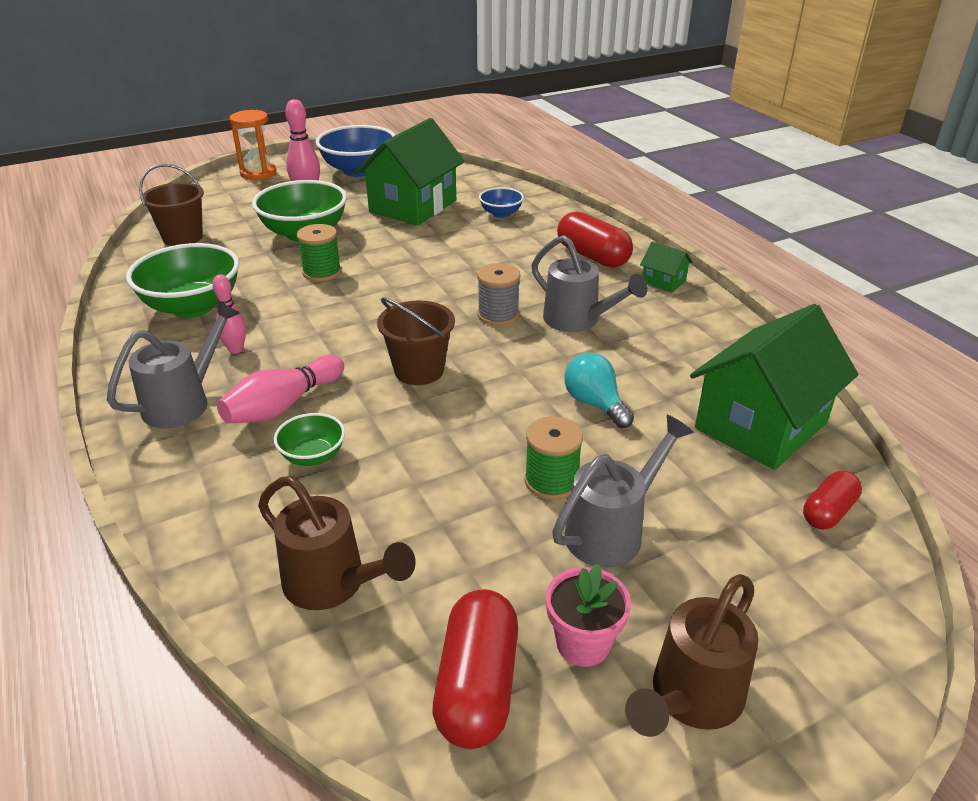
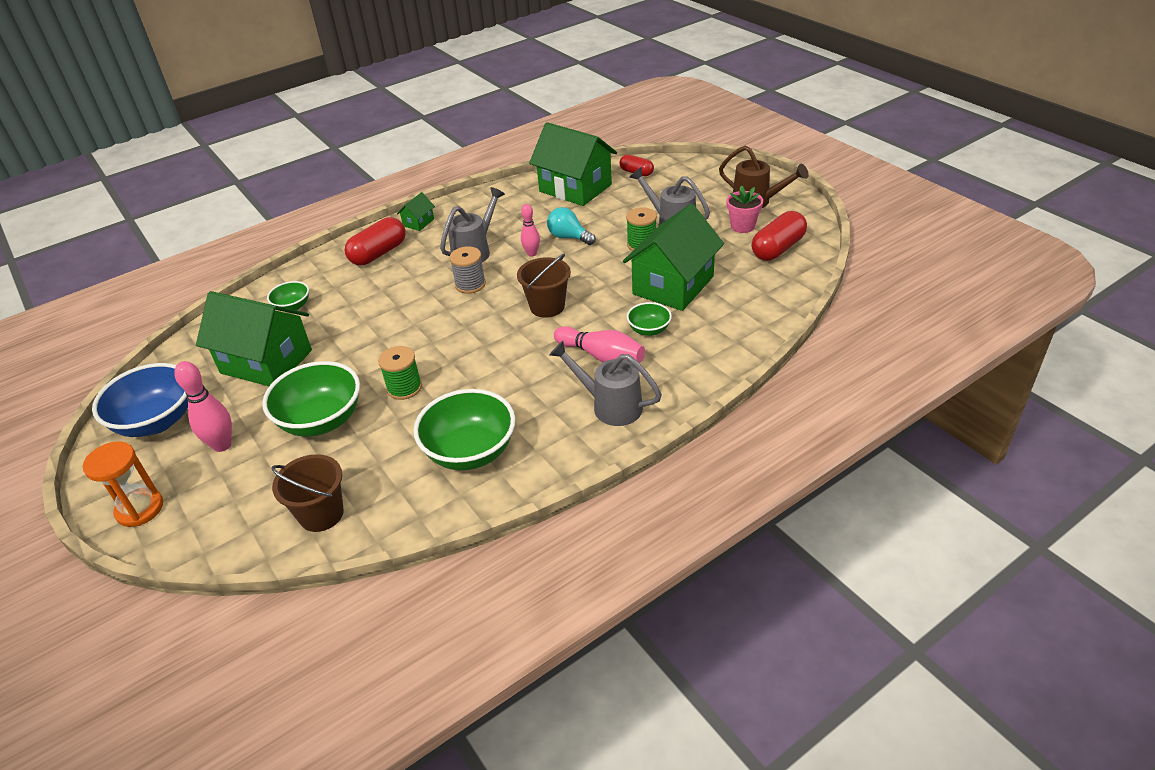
camera: 95 degrees left, 5 degrees up
(236, 349) = (536, 402): pink bowling pin -> pink bowling pin (532, 254)
(333, 584) = (743, 298): brown watering can -> none
(414, 500) = (673, 285): none -> green house
(477, 685) = (777, 248): red capsule -> red capsule turned 45 degrees counterclockwise
(501, 213) = (292, 306): blue bowl -> green bowl
(595, 404) = (569, 237): turquoise light bulb -> turquoise light bulb turned 75 degrees clockwise

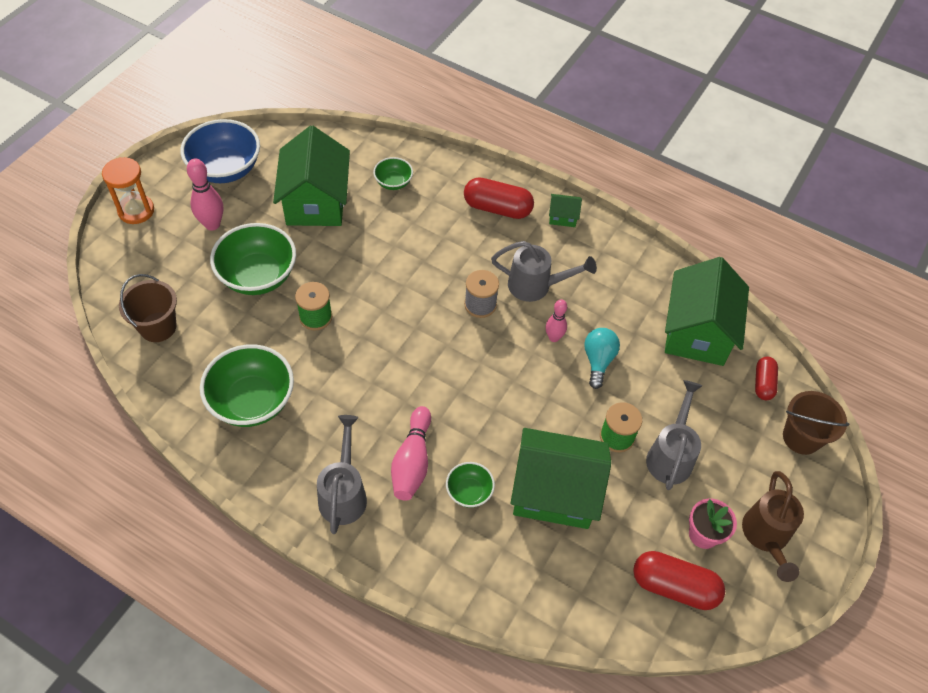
camera: 60 degrees right, 15 degrees up
(547, 306) = (471, 385): brown bucket -> brown bucket (801, 437)

